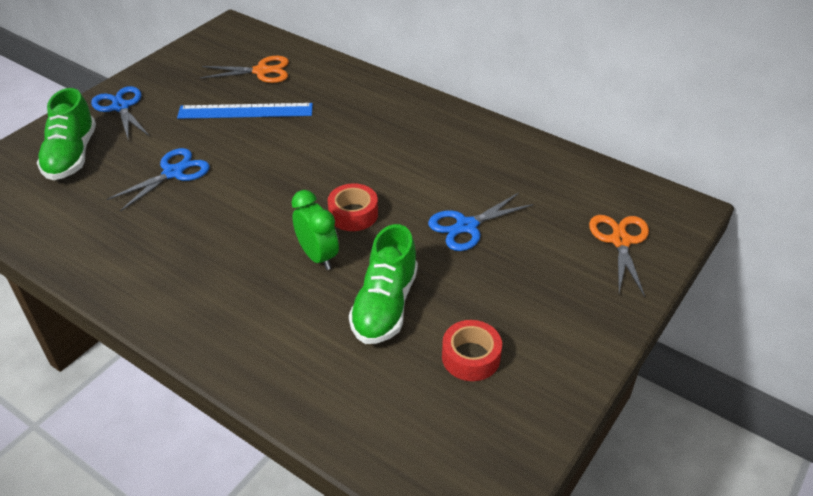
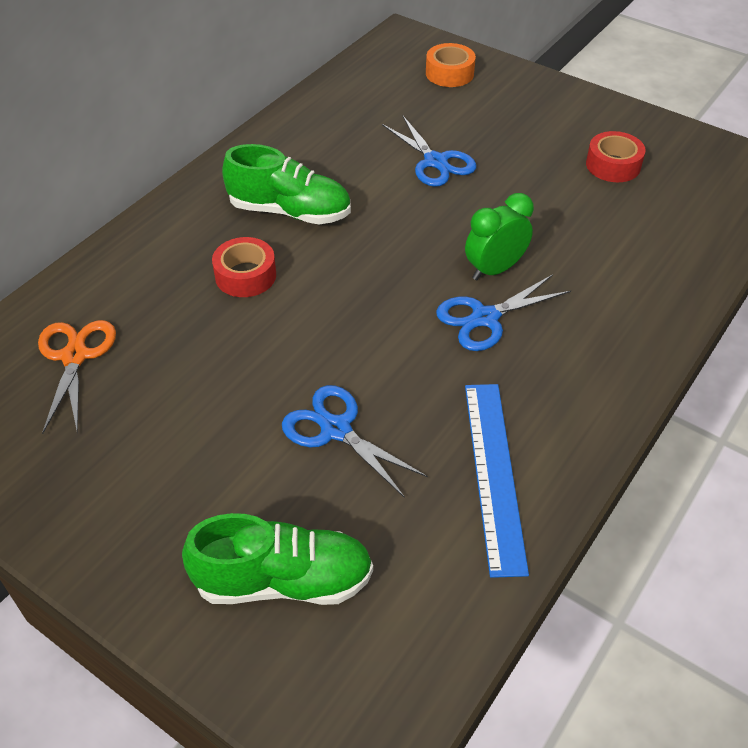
camera: 90 degrees left, 5 degrees up
(120, 107) = (144, 538): blue scissors -> blue scissors (485, 318)
(245, 111) = (186, 364): blue ruler -> blue ruler (494, 473)
(353, 214) = (420, 244): red tape -> red tape (245, 275)
(385, 305) = (560, 217): green shoe -> green shoe (290, 211)
(620, 241) = (449, 73): orange scissors -> orange tape

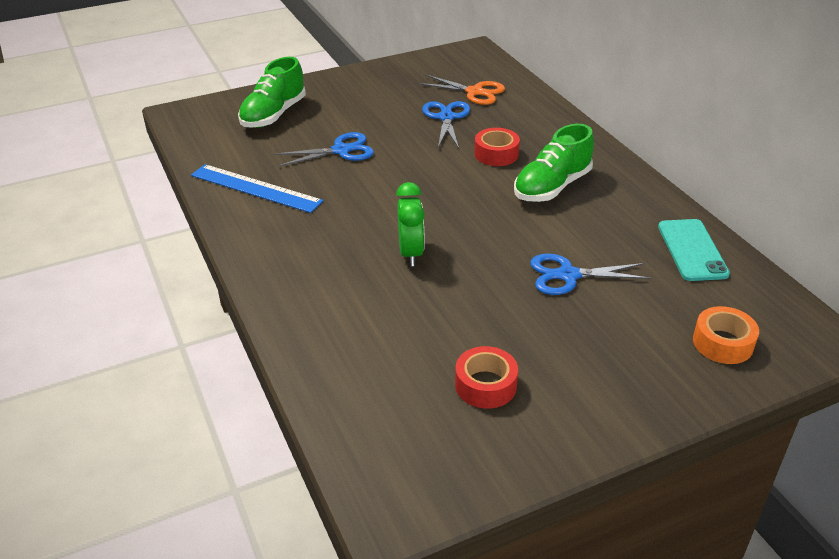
camera: 120 degrees right, 10 degrees down
(336, 106) = (692, 250): none -> turquoise phone
(485, 318) = (369, 230): blue scissors -> blue scissors (446, 117)

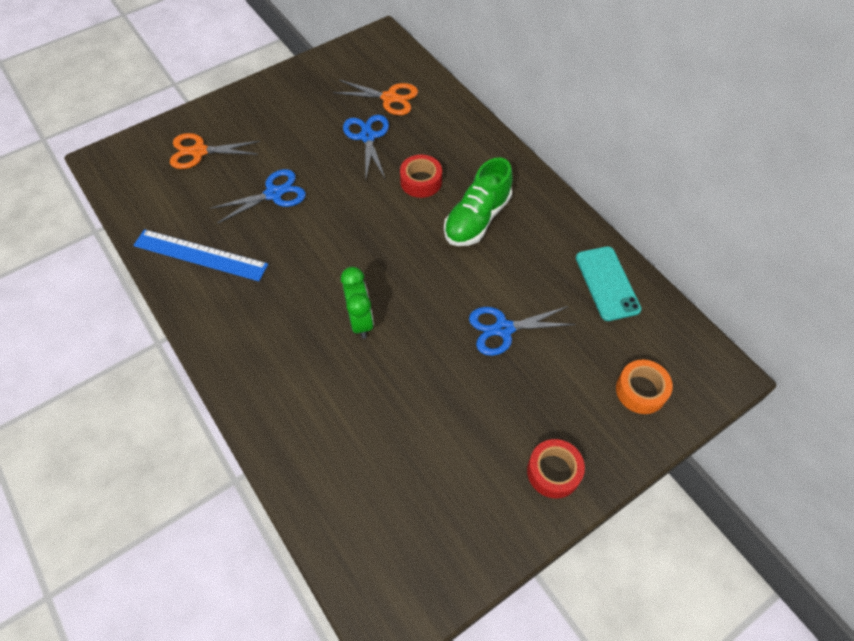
camera: 10 degrees left, 20 degrees up
(273, 115) = (199, 152): green shoe -> orange scissors
(485, 385) = (448, 470): red tape -> red tape (553, 472)

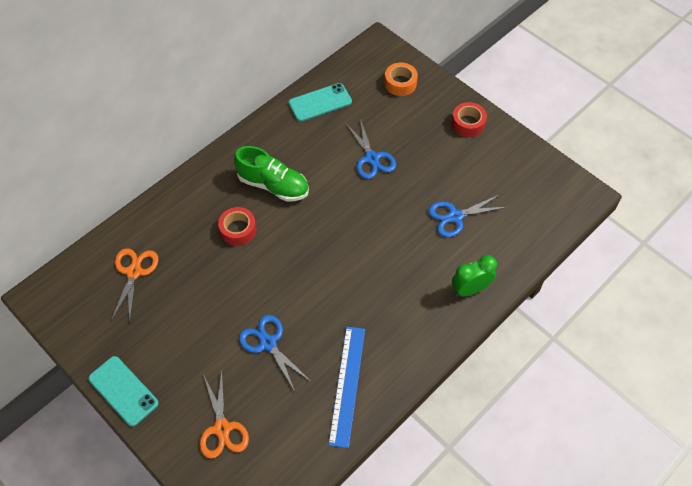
camera: 100 degrees left, 0 degrees up
(265, 87) = (123, 391): none -> turquoise phone
(360, 321) = (385, 248): green clock -> green clock (470, 289)
(367, 137) = (188, 281): blue scissors -> blue scissors (455, 217)

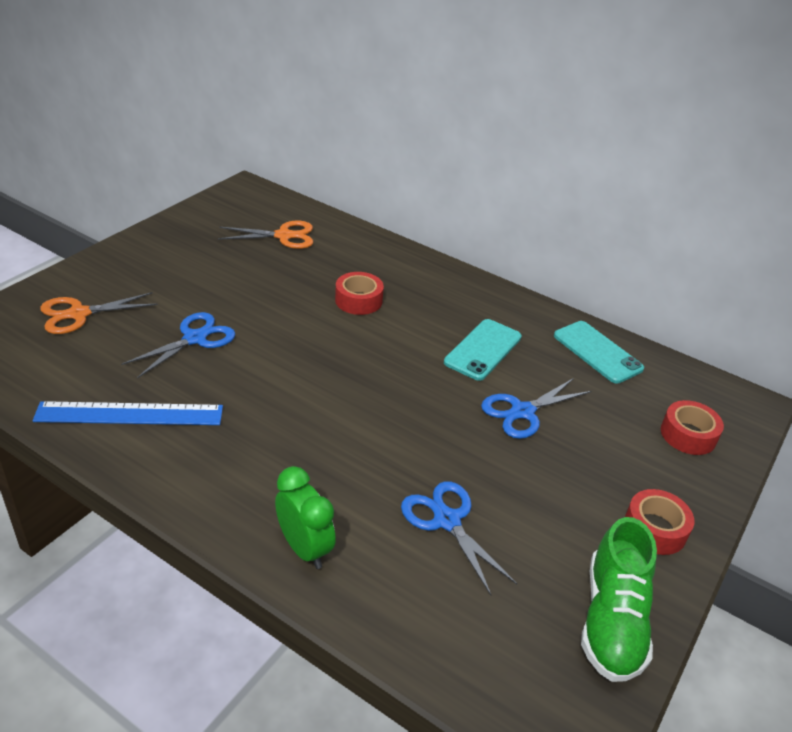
camera: 75 degrees right, 20 degrees down
(123, 391) = (134, 245): turquoise phone -> turquoise phone (483, 350)
(273, 185) = (437, 322): green shoe -> green shoe (612, 620)
(400, 83) = (688, 435): orange tape -> red tape

